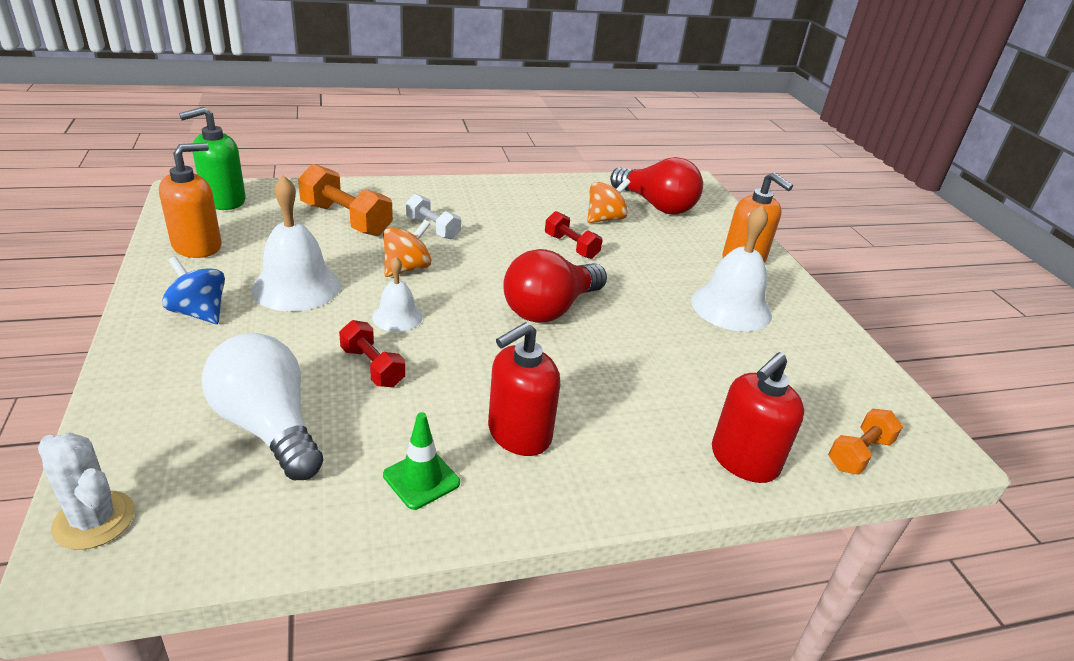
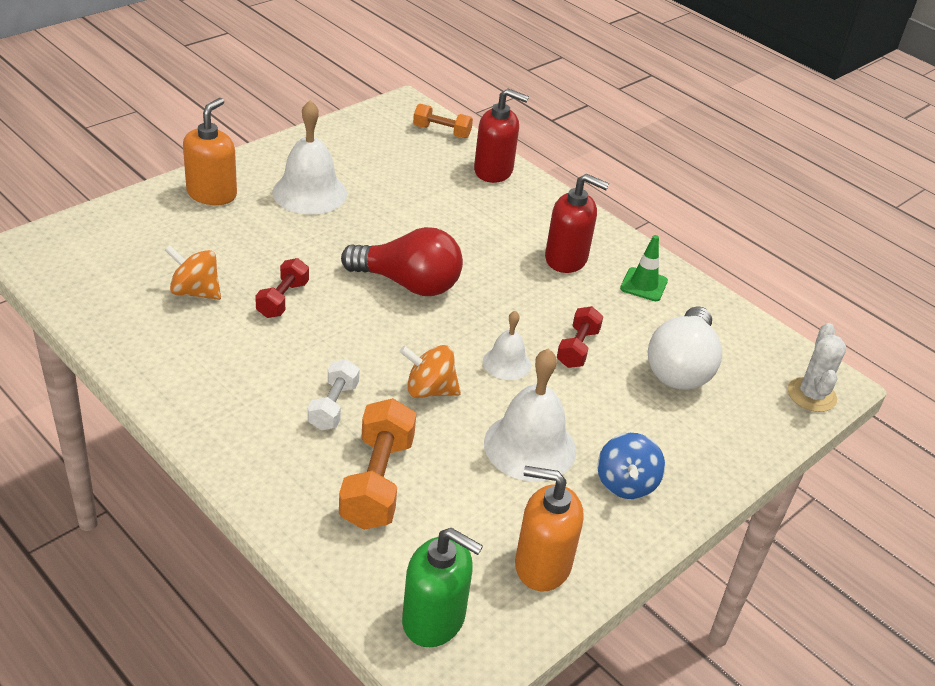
camera: 120 degrees left, 5 degrees up
(656, 205) = (125, 263): red light bulb -> none

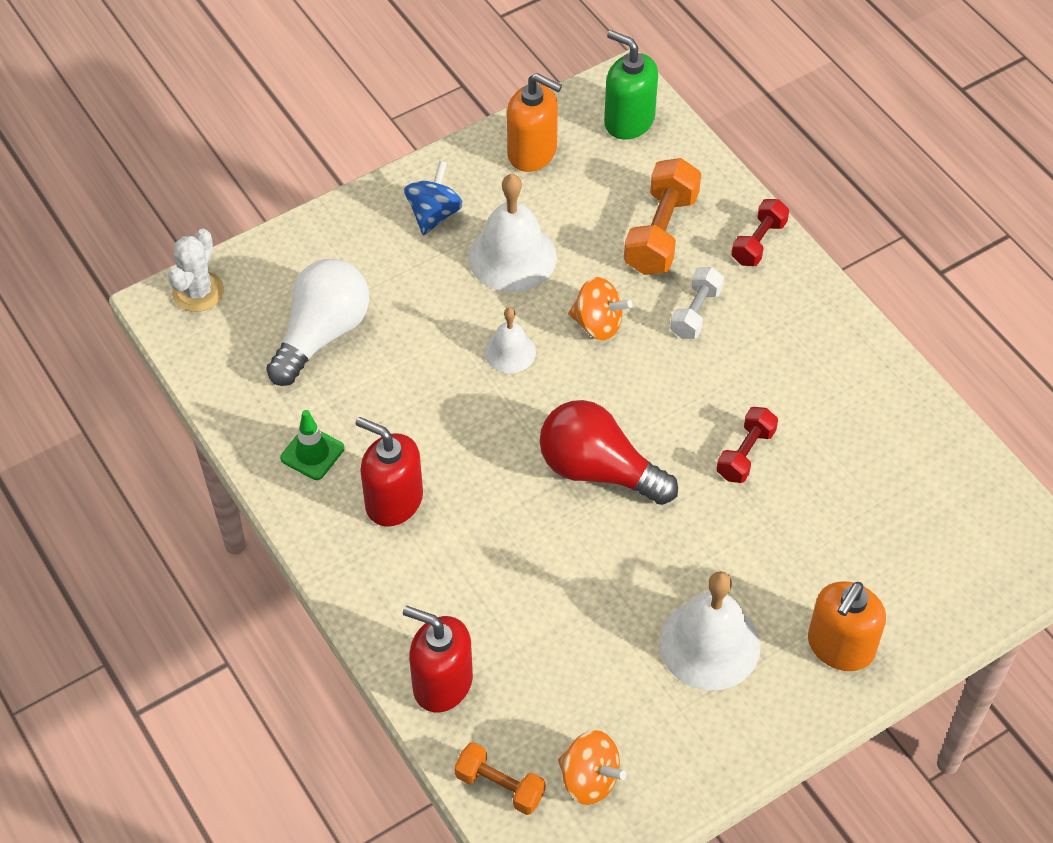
camera: 165 degrees left, 15 degrees up
(195, 292) = (844, 471): orange spinning top -> orange spinning top (589, 779)
(577, 348) = (426, 366): red dumbbell -> red dumbbell (758, 242)

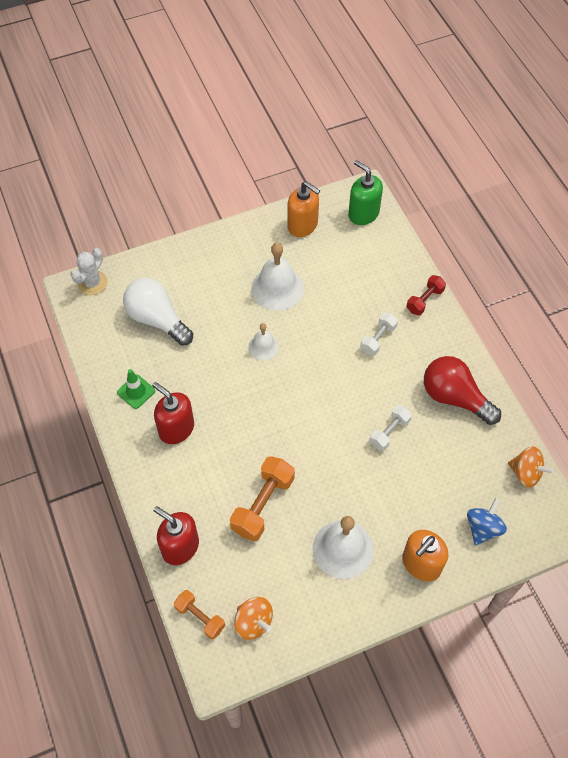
camera: 10 degrees right, 5 degrees up
(322, 334) = (157, 319): white light bulb -> white light bulb turned 90 degrees counterclockwise
(434, 214) = (237, 255): blue spinning top -> blue spinning top (483, 528)
(598, 324) = (318, 337): orange spinning top -> orange spinning top (526, 473)
(598, 470) = (300, 428): red light bulb -> red light bulb (454, 397)
(661, 233) = (368, 286): orange dumbbell -> orange dumbbell (263, 504)
(745, 454) = (389, 432): red dumbbell -> white dumbbell

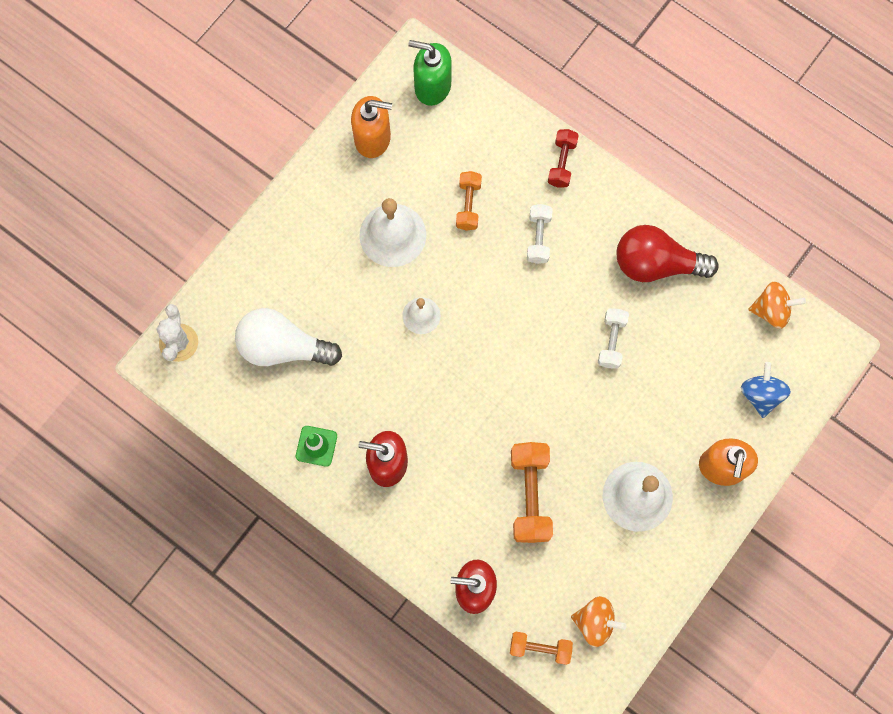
camera: 30 degrees left, 15 degrees up
(341, 295) = (468, 205): none -> orange dumbbell

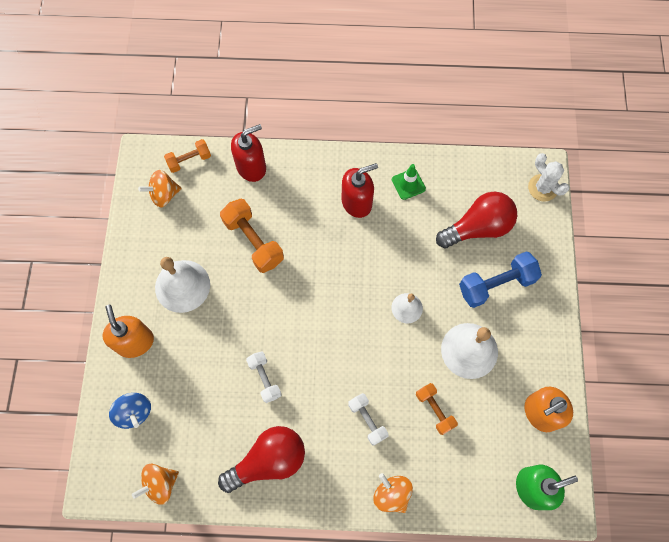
camera: 145 degrees right, 5 degrees down
(283, 347) = (478, 228): white light bulb -> red light bulb
(314, 278) = (496, 284): none -> blue dumbbell
(562, 163) = (391, 494): red dumbbell -> orange spinning top

